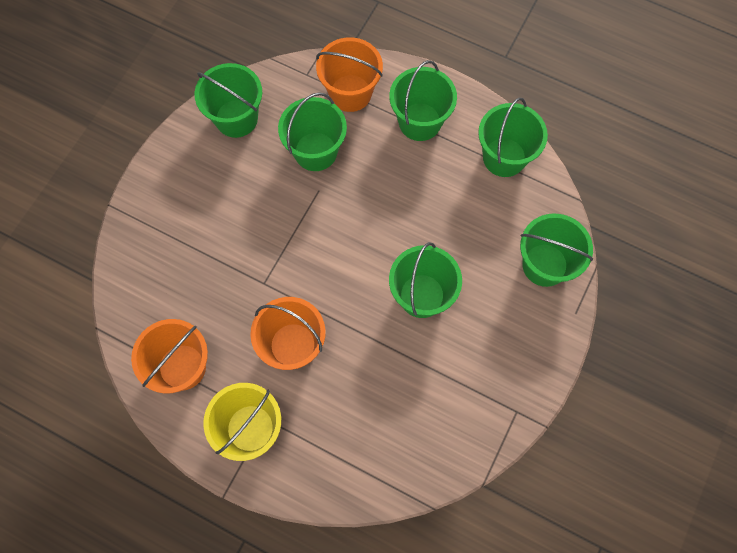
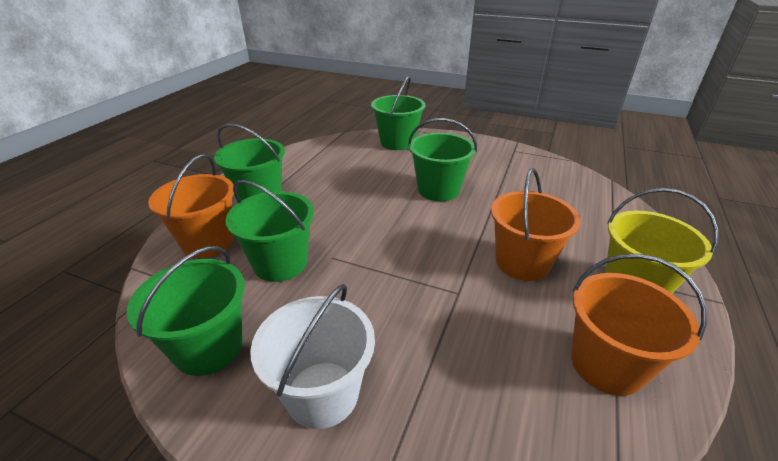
camera: 95 degrees left, 35 degrees down
(191, 187) = (322, 393): none -> white bucket
(504, 157) = (304, 158): green bucket -> none

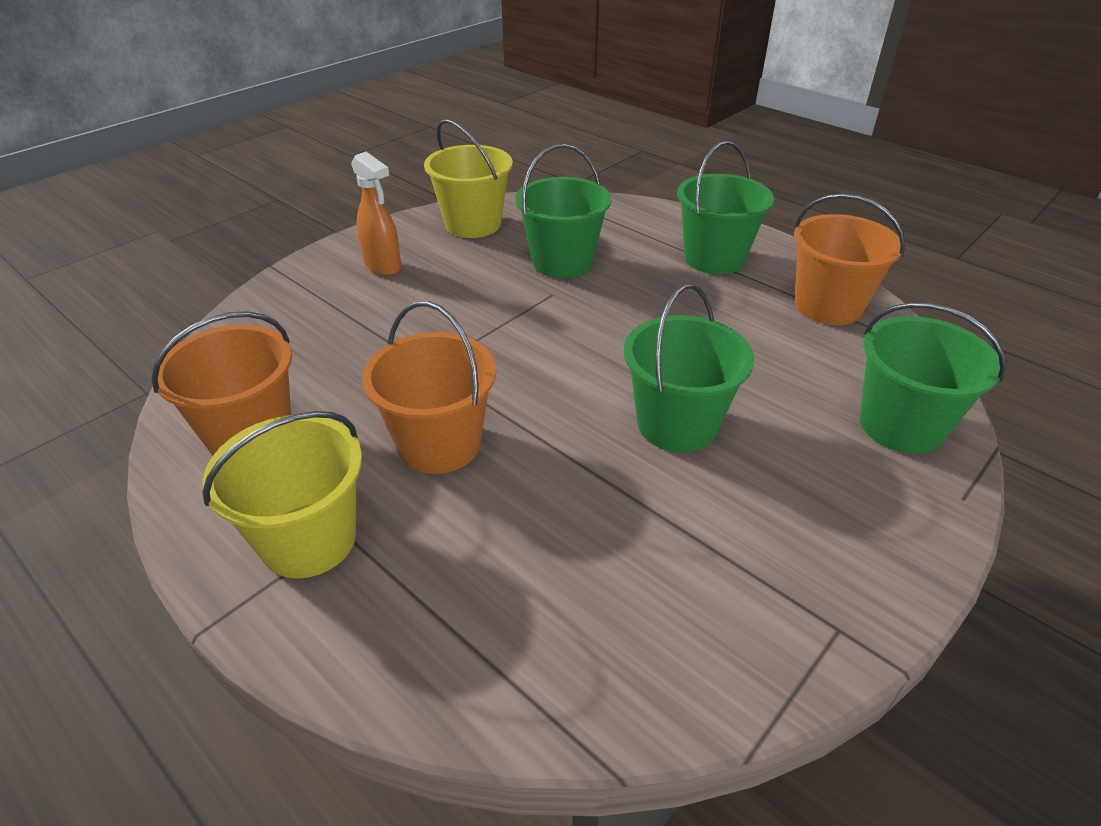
camera: 110 degrees right, 5 degrees up
(208, 242) = (626, 225): orange bucket -> orange bucket (828, 306)
(208, 347) = (473, 224): green bucket -> yellow bucket
(322, 393) = (383, 266): white bucket -> orange spray bottle

